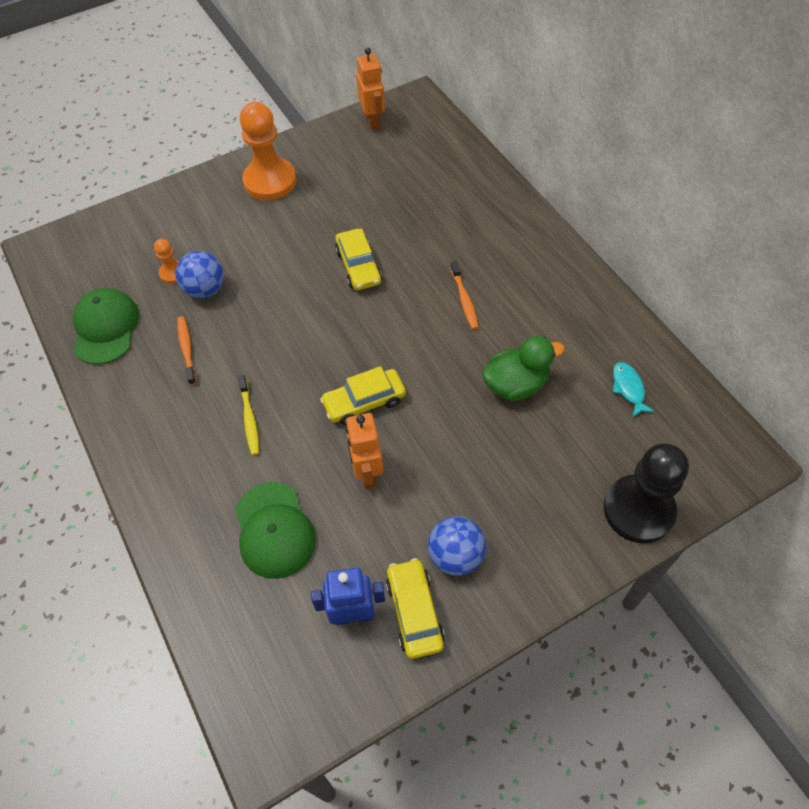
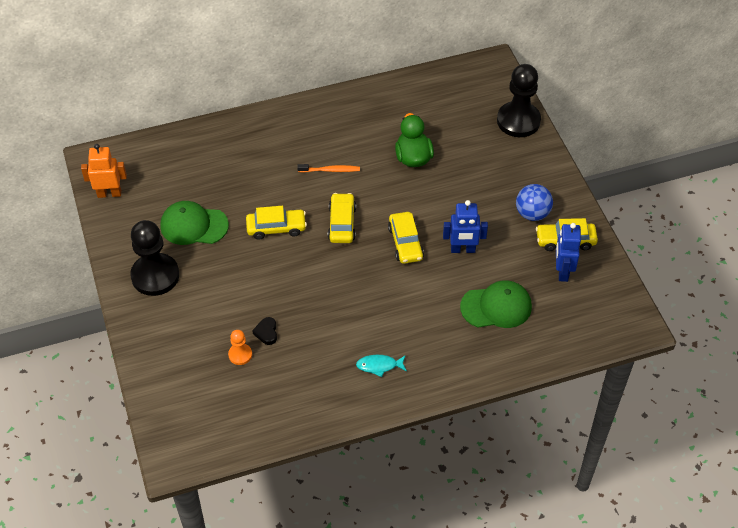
camera: 80 degrees left, 5 degrees down
(105, 328) = (286, 406): green cap -> green cap (194, 225)
(186, 349) = (326, 349): orange toothbrush -> none
(205, 289) = (266, 332): blue ball -> black heart
(249, 419) = (403, 313): yellow toothbrush -> none
(270, 181) = (155, 276): orange pawn -> black pawn
(367, 472) = (463, 249): orange robot -> blue robot
(380, 328) = (342, 223): none -> yellow car
(628, 388) = (431, 102): turquoise fish -> turquoise fish (379, 366)

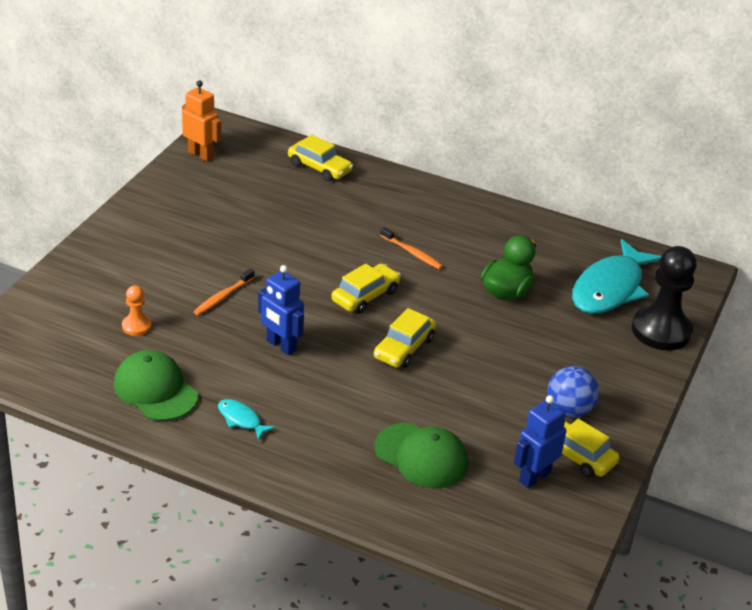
camera: 40 degrees right, 15 degrees down
(155, 276) = (153, 228): black pawn -> none
(194, 225) = (235, 216): green cap -> green cap (155, 390)
(263, 291) = (223, 297): none -> orange toothbrush
(266, 332) = (181, 326): black heart -> none
(276, 228) = (301, 262): yellow car -> yellow car (319, 168)
(462, 111) = (610, 288): none -> turquoise fish
(463, 249) = (453, 390): blue robot -> blue robot (281, 346)

